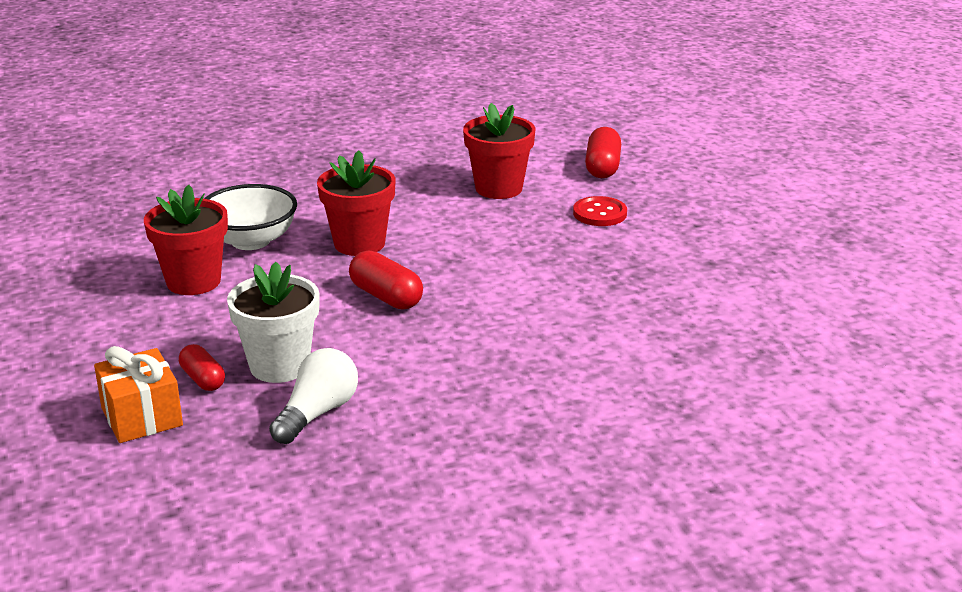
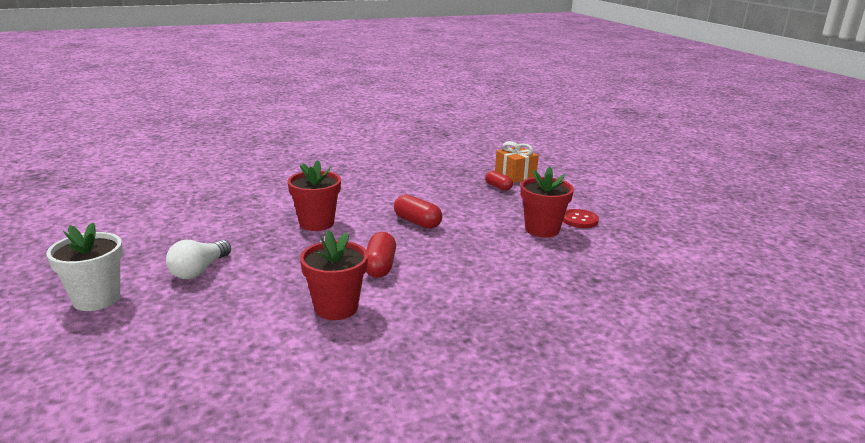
camera: 175 degrees right, 5 degrees down
(251, 241) = (525, 256): white bowl -> none
(279, 366) = (463, 192): white flower pot -> white flower pot (96, 299)
(317, 413) = (437, 176): white light bulb -> white light bulb (199, 270)
(359, 243) = (445, 255): red flower pot -> red flower pot (316, 223)
(599, 213) = (254, 283): red button -> red button (579, 220)
(602, 167) = (225, 337): red capsule -> red capsule (380, 266)

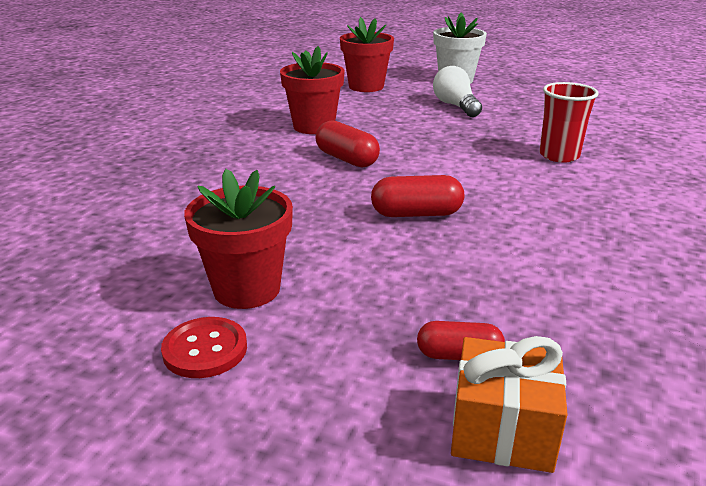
camera: 135 degrees right, 5 degrees up
(276, 212) = (559, 156): none -> red cup
(316, 223) = (496, 164): red flower pot -> red flower pot (366, 86)

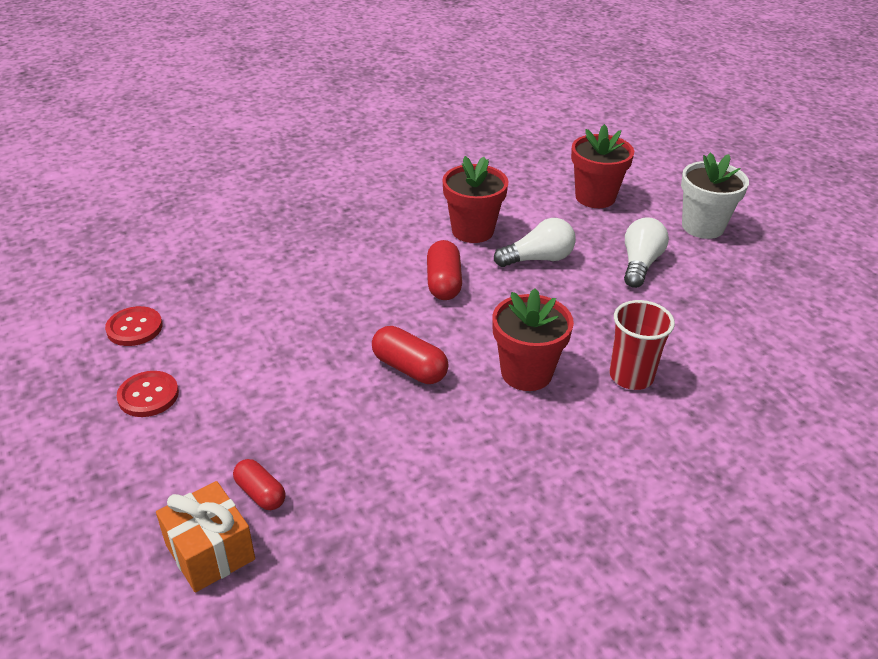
camera: 40 degrees right, 10 degrees up
(90, 307) = (134, 328): none -> red button
(247, 289) = (220, 366): red flower pot -> red flower pot (526, 373)
(388, 125) = (538, 259): none -> white light bulb

